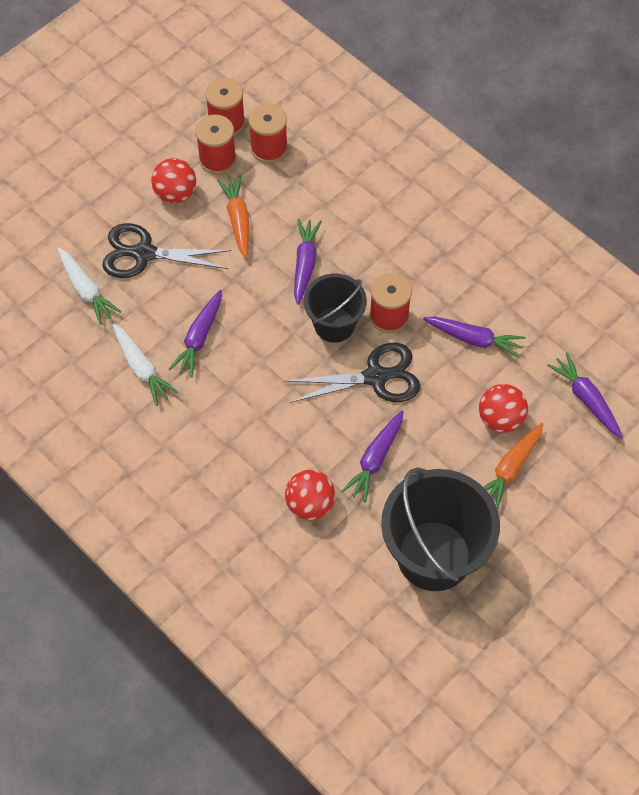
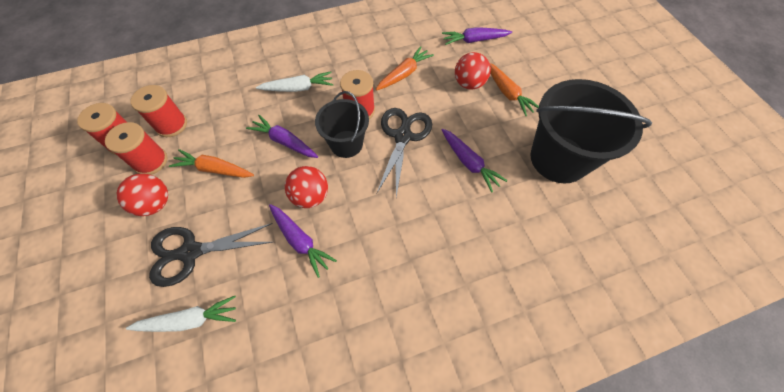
camera: 65 degrees left, 0 degrees up
(142, 368) = (301, 301): white carrot -> white carrot (298, 88)
(144, 253) = (191, 252): black scissors -> black scissors turned 45 degrees clockwise
(310, 504) = (489, 220): red ball -> red ball (310, 196)
(474, 339) = (404, 74): purple carrot -> orange carrot

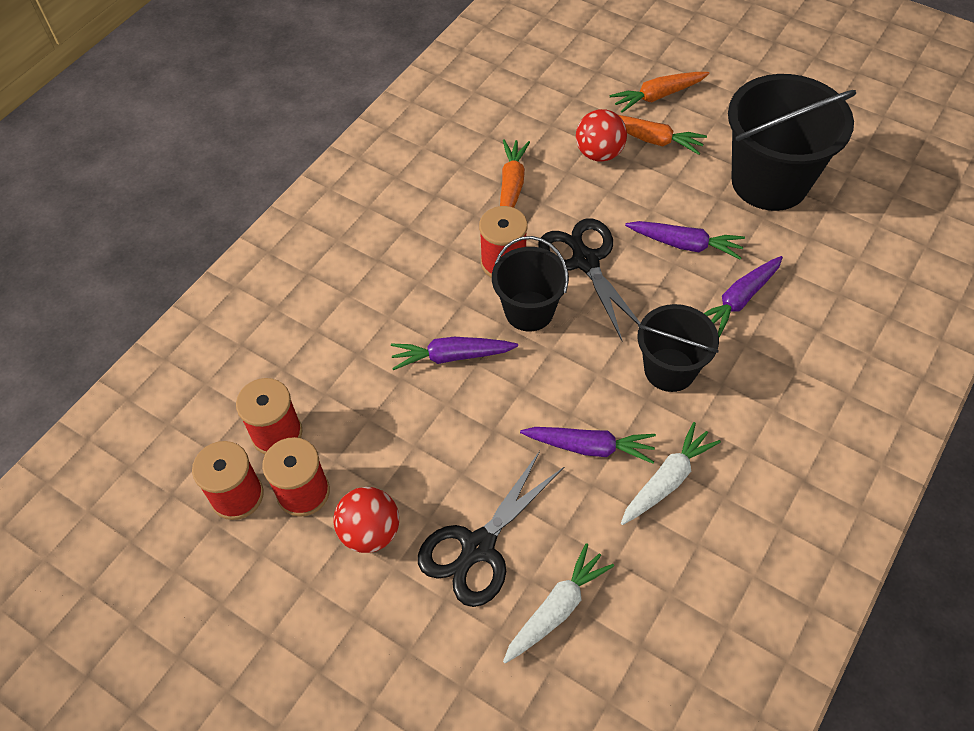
camera: 35 degrees left, 5 degrees down
(214, 169) = (400, 444): orange carrot -> orange carrot (658, 96)
(298, 88) = (396, 283): white carrot -> white carrot (667, 480)
(310, 196) = (550, 395): red ball -> none
(388, 229) = (669, 370): none -> black bucket
(474, 40) = (554, 95): purple carrot -> purple carrot (739, 300)

